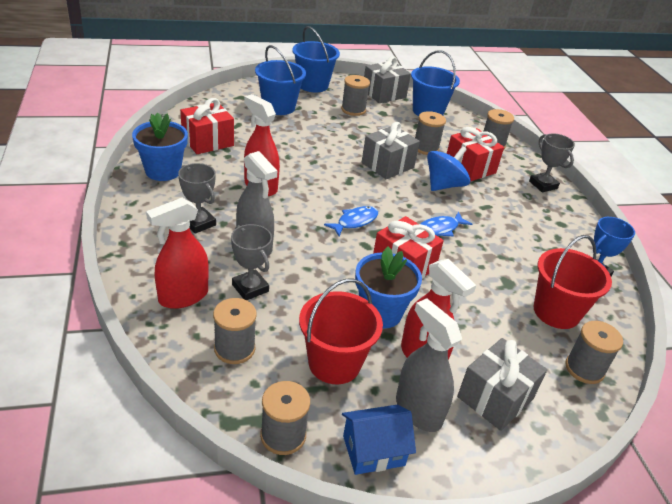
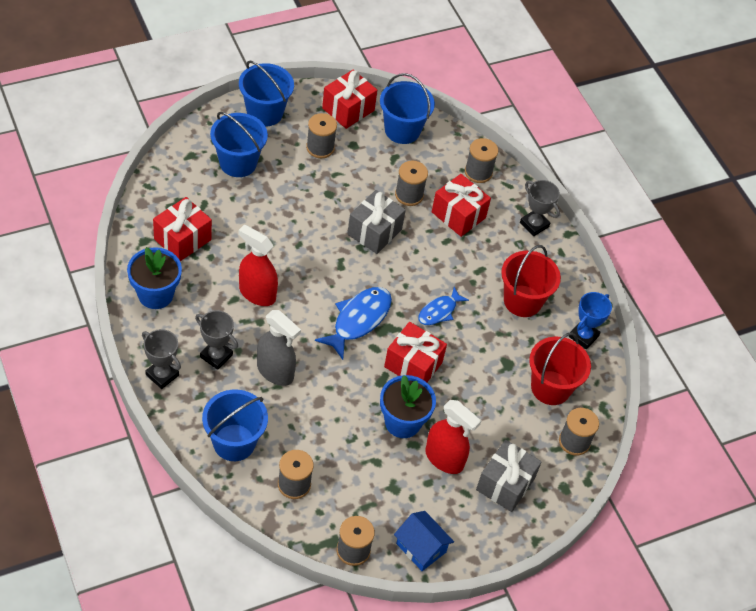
camera: 15 degrees left, 15 degrees up
(183, 296) = (234, 442): red spray bottle -> blue bucket
(250, 288) = (287, 421): grey trophy -> grey trophy (162, 375)
(334, 363) = (376, 480): red bucket -> red bucket (522, 301)
(355, 222) = (358, 320): blue fish -> blue fish, size x1.61
(373, 450) = (421, 548): blue house -> blue house turned 75 degrees clockwise
(384, 94) = (348, 109): grey gift -> red gift
(418, 410) = (448, 508): grey spray bottle -> none
(444, 185) = (435, 249): blue spinning top -> none

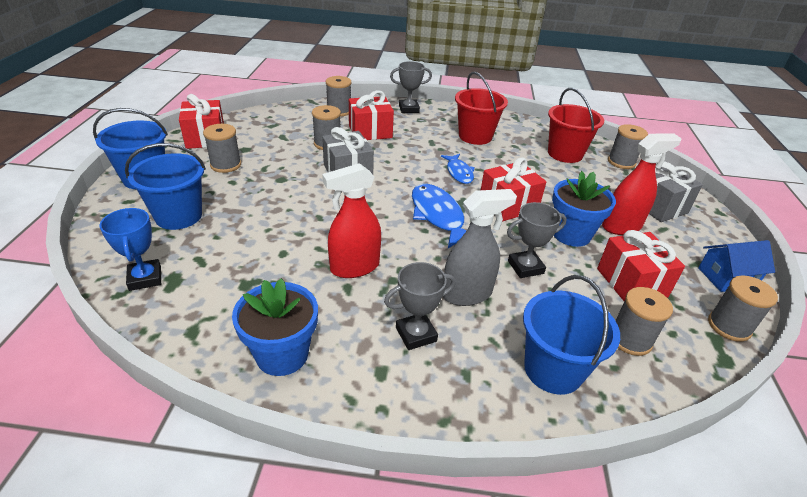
camera: 55 degrees left, 15 degrees down
(162, 375) = (413, 401): grey trophy -> grey trophy (525, 267)
(182, 239) = (227, 296): red gift -> red gift (631, 282)
(402, 130) = (260, 124): blue bucket -> none
(583, 336) = (523, 126): blue trophy -> blue trophy (145, 278)

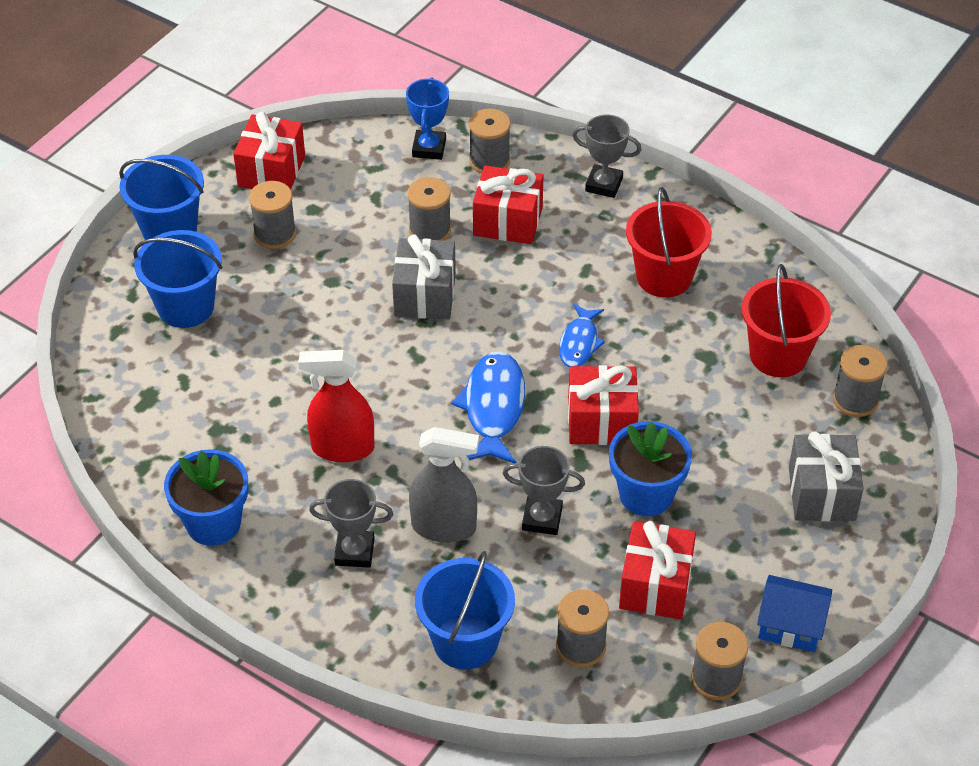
camera: 30 degrees right, 10 degrees up
(145, 278) = (121, 386): blue trophy -> blue trophy (429, 148)
(621, 226) = (729, 507): red spray bottle -> none

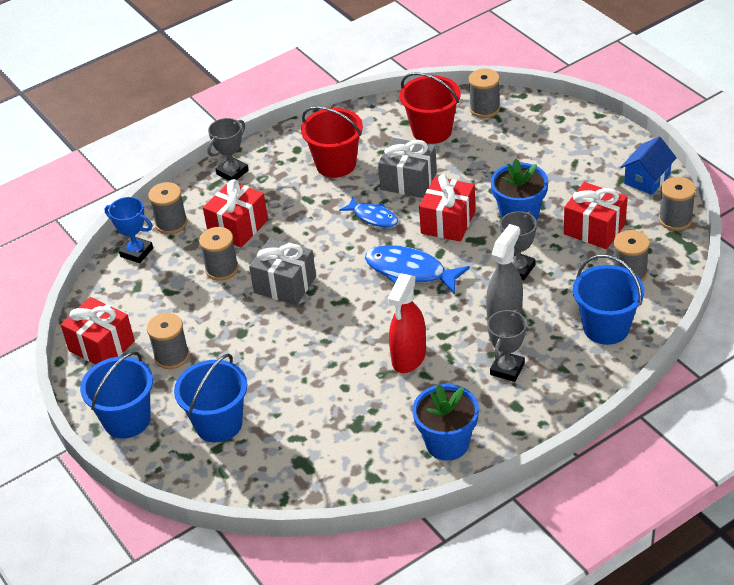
camera: 65 degrees left, 5 degrees down
(822, 493) = (552, 141): grey gift -> grey gift (408, 181)

